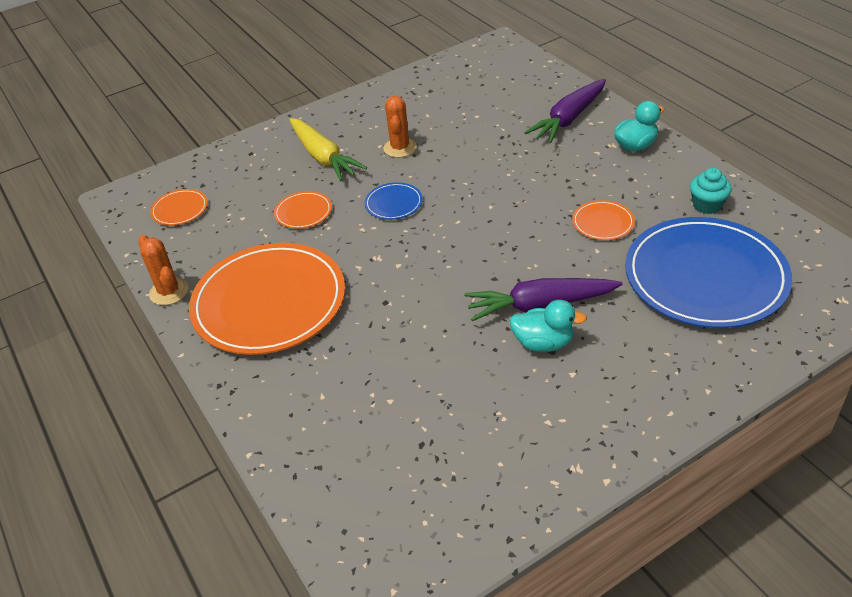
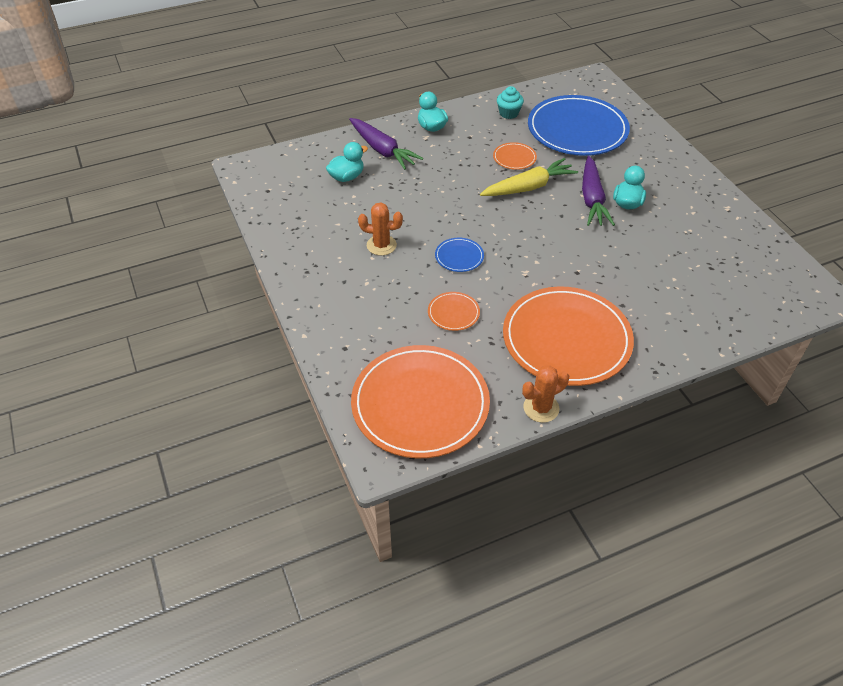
camera: 85 degrees left, 5 degrees up
(180, 209) = (420, 404): orange plate -> orange plate, size x2.40
(323, 157) = (374, 295): yellow carrot -> yellow carrot (528, 187)
(508, 105) = (347, 177): none -> turquoise duck

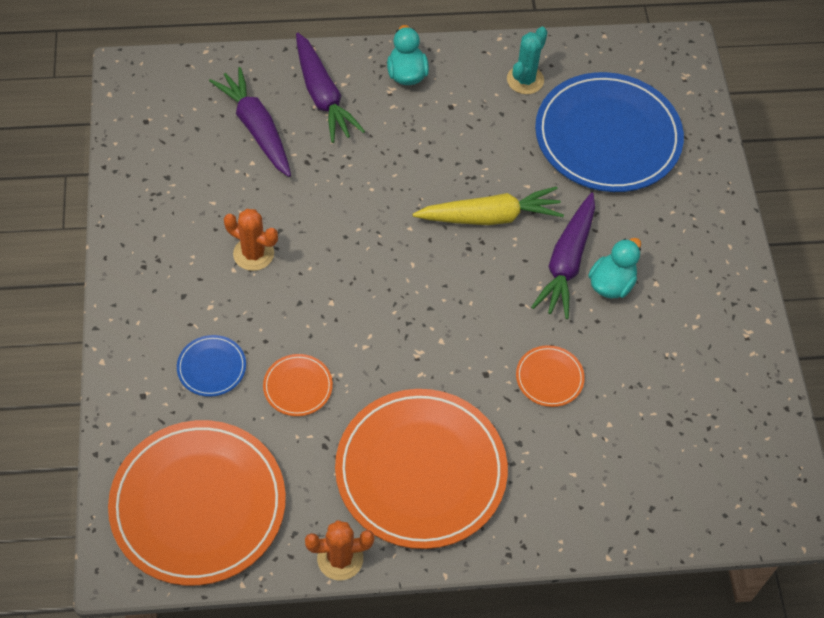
camera: 15 degrees right, 10 degrees up
(347, 177) = (256, 128): turquoise duck -> purple carrot
(459, 256) = (345, 302): blue plate -> blue plate (211, 367)
(508, 113) = (525, 80): turquoise cupcake -> turquoise cactus
(514, 158) = (495, 161): orange plate -> orange plate (549, 377)

